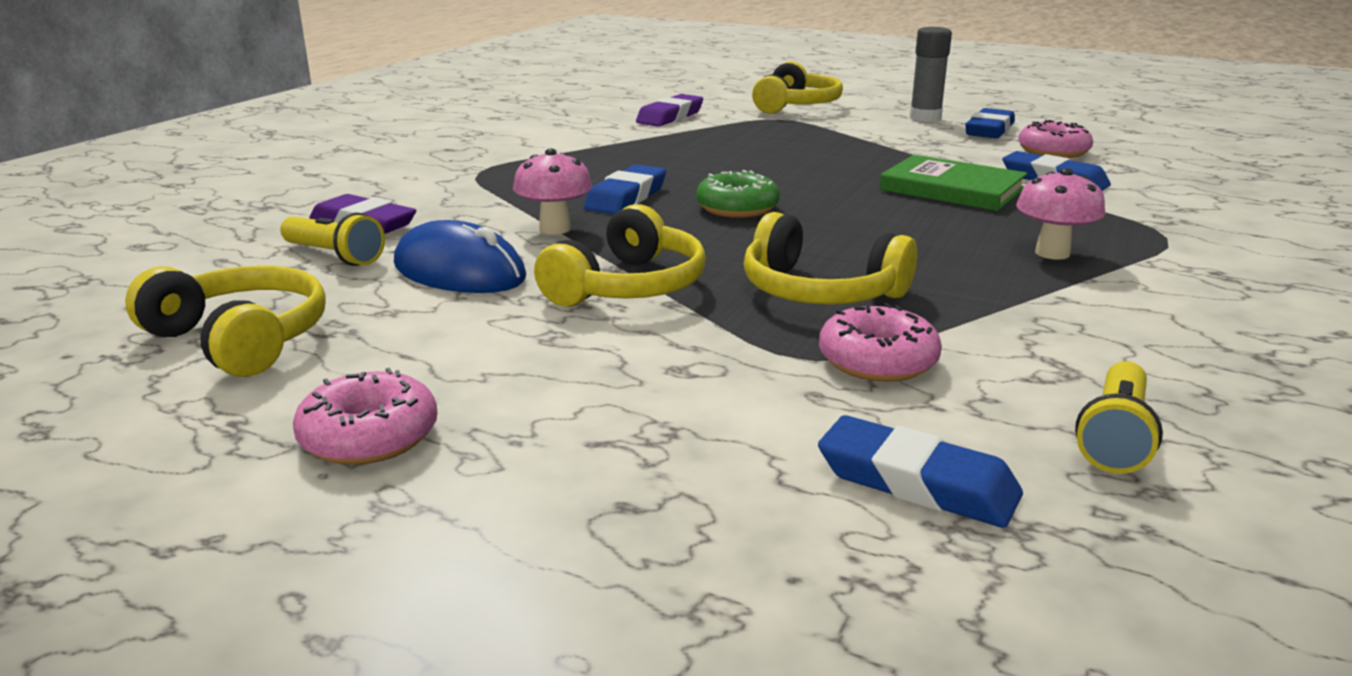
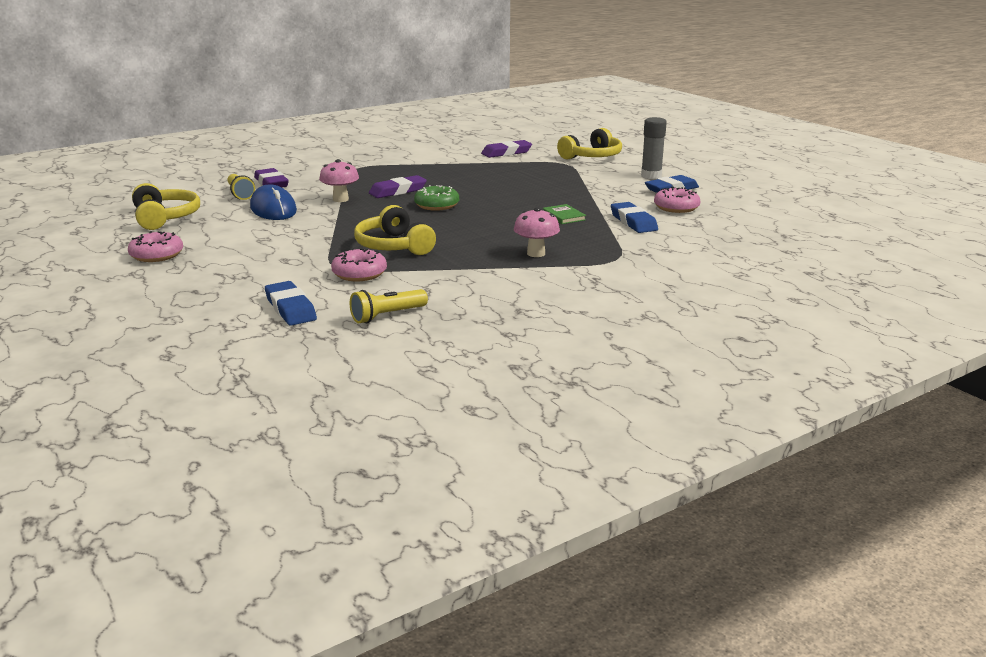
camera: 30 degrees right, 0 degrees up
(626, 197) = (398, 191): blue eraser -> purple eraser
(628, 286) = (324, 228): yellow headphones -> none
(952, 189) = (564, 216): green book -> green book, size x0.55

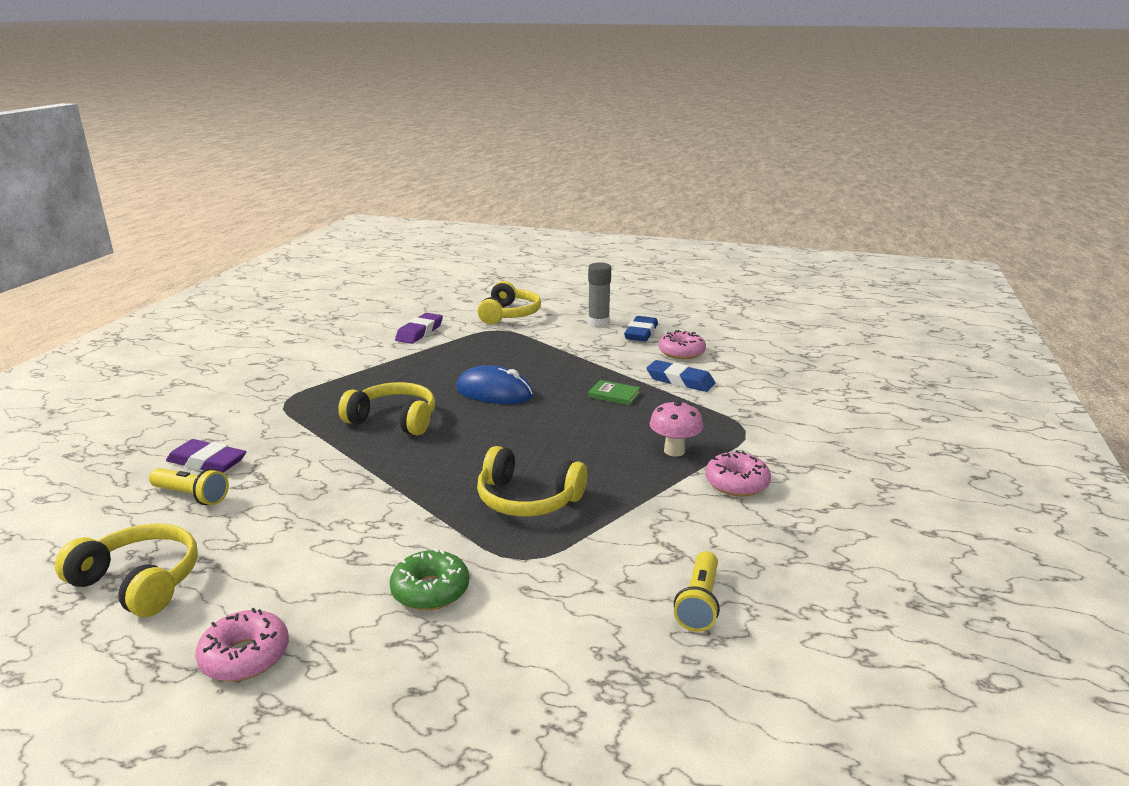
camera: 40 degrees left, 0 degrees up
(273, 209) = (284, 503): blue mouse -> blue mouse (494, 392)
(290, 308) = (585, 651): blue eraser -> none
(340, 199) = (346, 455): pink mushroom -> none
(359, 274) = (563, 556): pink donut -> pink donut (736, 483)
(398, 191) = (394, 420): purple eraser -> yellow headphones
(437, 205) = (471, 424): green donut -> green donut (430, 590)

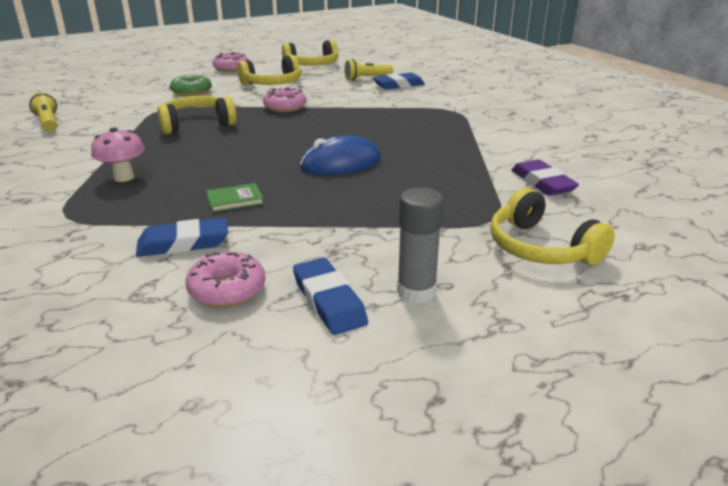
camera: 135 degrees right, 5 degrees up
(207, 462) = (398, 85): purple eraser -> blue eraser
(394, 420) = (363, 126): yellow headphones -> yellow headphones (273, 84)
(736, 483) = (52, 174): pink donut -> pink donut (285, 107)

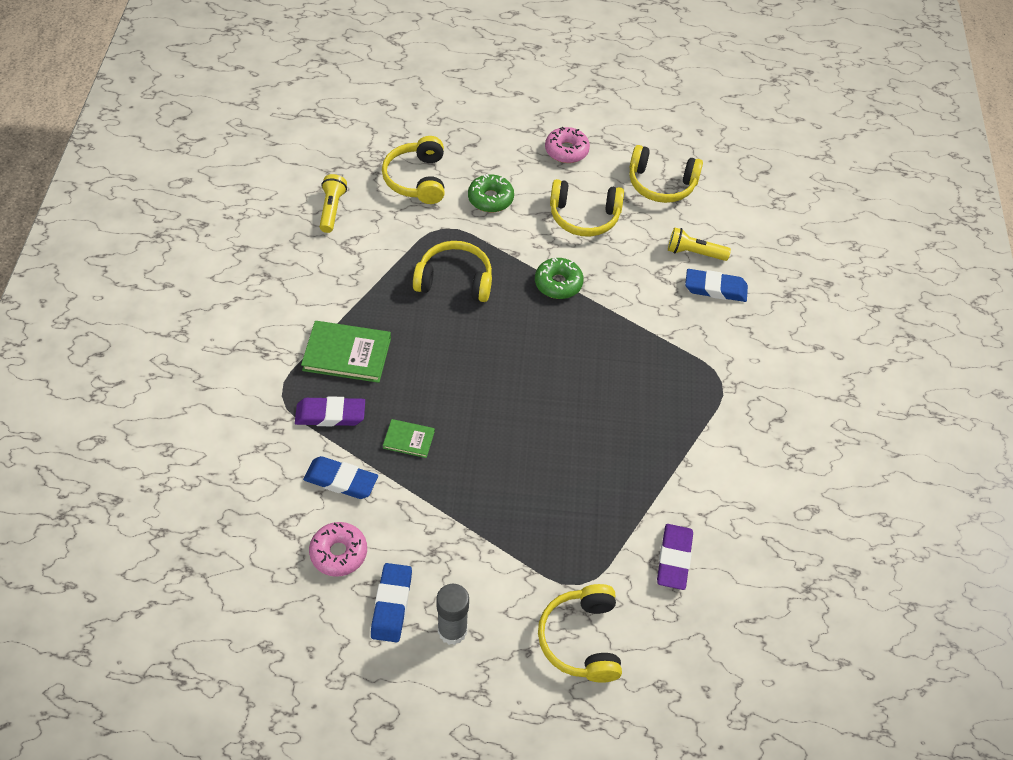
camera: 30 degrees right, 25 degrees up
(119, 98) = (417, 179): none -> yellow headphones
(124, 177) = (347, 354): pink mushroom -> green book
(135, 211) = (330, 415): none -> purple eraser
(285, 107) = (558, 283): pink donut -> green donut
(341, 163) = (530, 427): blue mouse -> none

